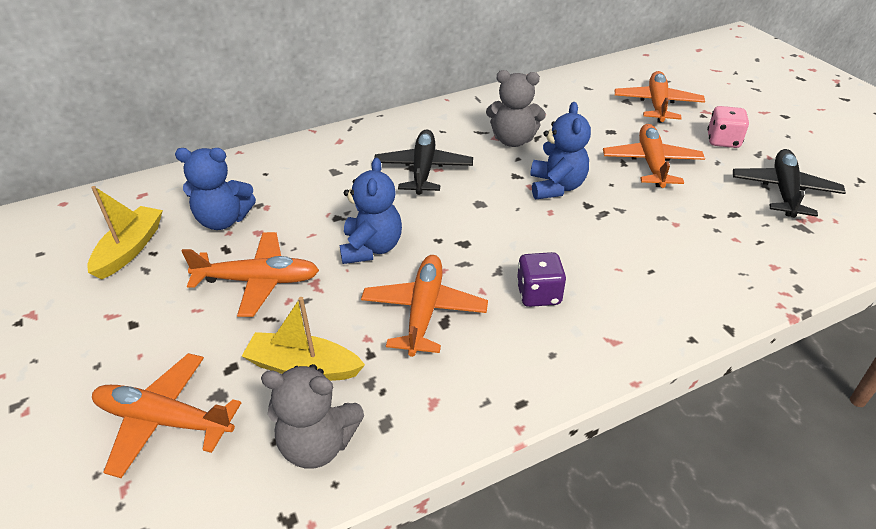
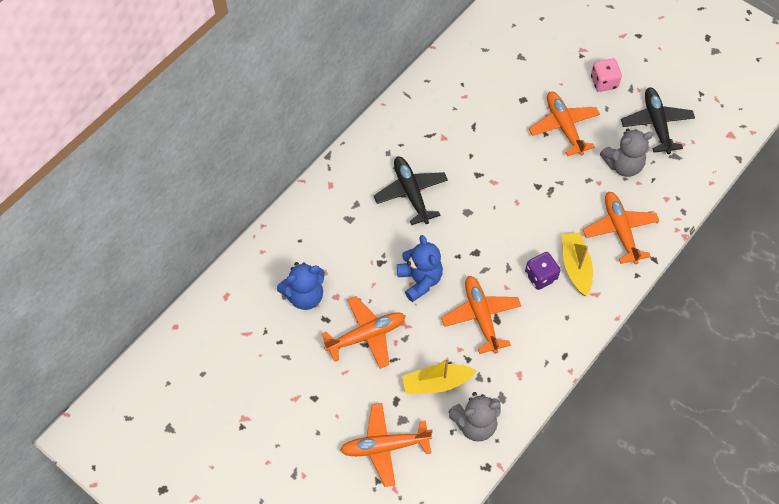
camera: 25 degrees left, 20 degrees up
(130, 249) = (261, 345): yellow boat -> yellow boat (575, 267)
(513, 140) = (458, 136): grey teddy bear -> grey teddy bear (623, 165)
(556, 187) = (510, 176): blue teddy bear -> none
(657, 104) = (544, 54): orange plane -> orange plane (620, 230)

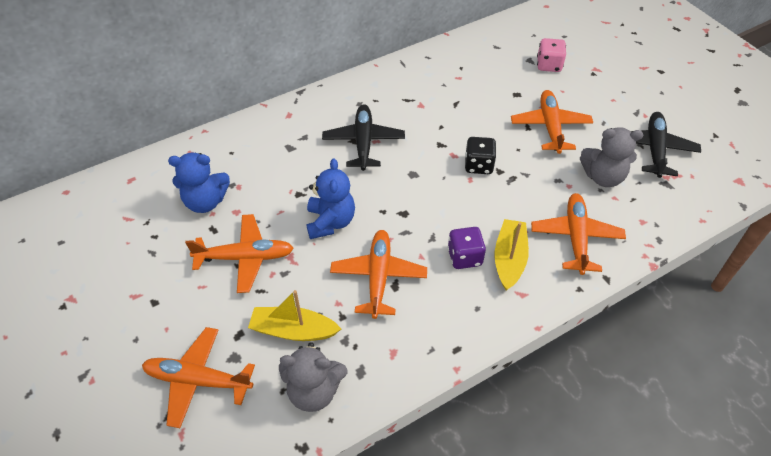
camera: 20 degrees right, 10 degrees down
(518, 186) = (478, 165): none -> black dice
(604, 82) = (609, 100): pink dice -> pink dice (549, 65)

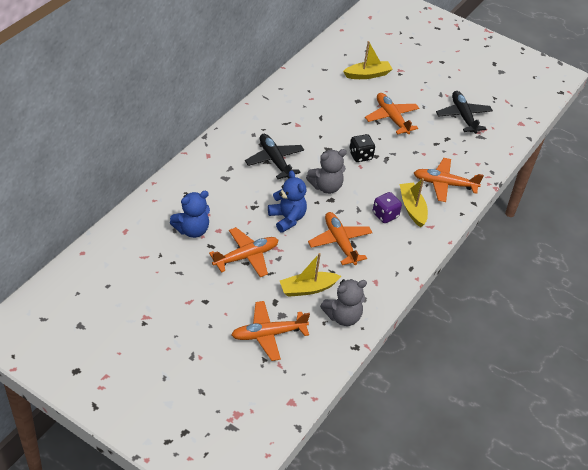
camera: 30 degrees left, 5 degrees down
(549, 65) = (367, 75): pink dice -> yellow boat
(576, 237) = (444, 184): orange plane -> orange plane turned 60 degrees counterclockwise
(603, 177) = (441, 142): grey teddy bear -> grey teddy bear (326, 187)

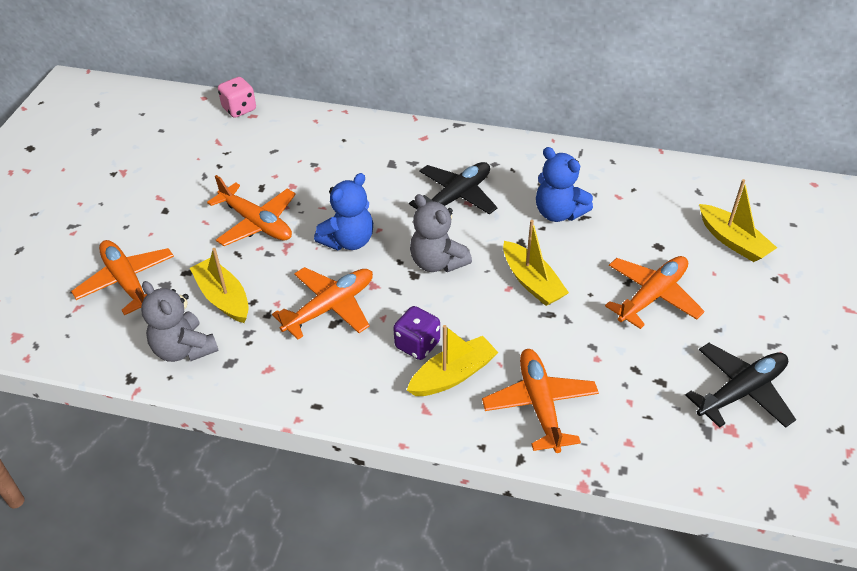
camera: 75 degrees right, 0 degrees up
(112, 236) = (239, 109): none -> pink dice
(192, 230) = (280, 164): blue teddy bear -> blue teddy bear (558, 213)
(360, 156) = (532, 282): black dice -> yellow boat

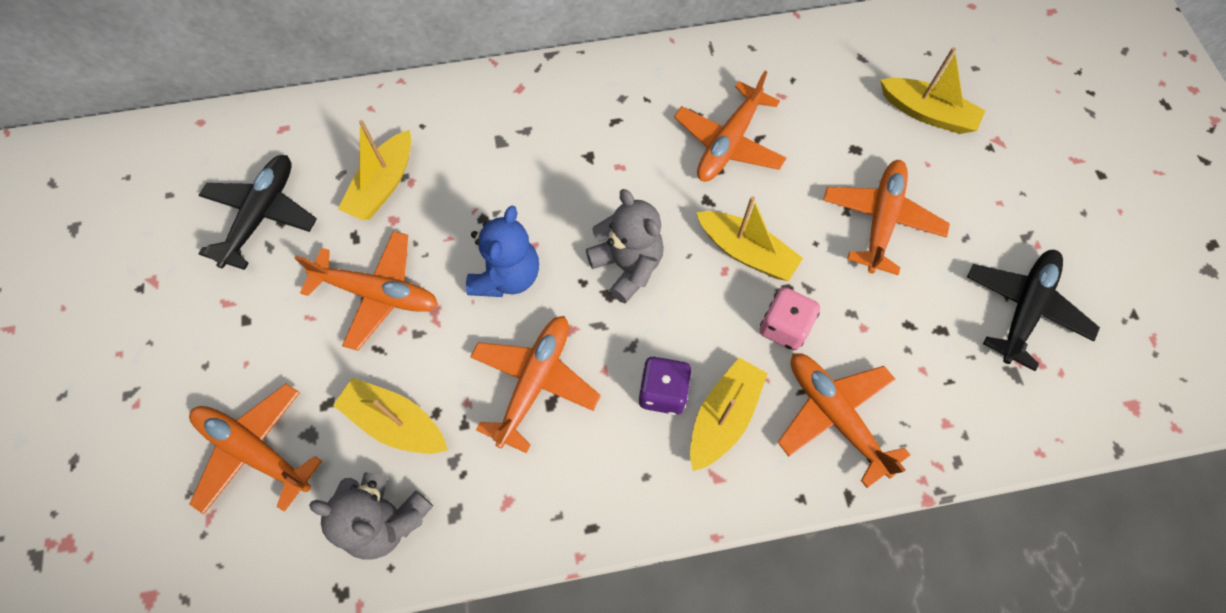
camera: 25 degrees left, 20 degrees up
(239, 109) = (259, 124): pink dice -> pink dice (784, 327)
(297, 165) = (383, 185): none -> yellow boat
(437, 262) = (627, 266): grey teddy bear -> grey teddy bear turned 150 degrees counterclockwise
(456, 197) = (602, 163): black plane -> black plane (262, 215)
(558, 213) = (728, 143): blue teddy bear -> orange plane

